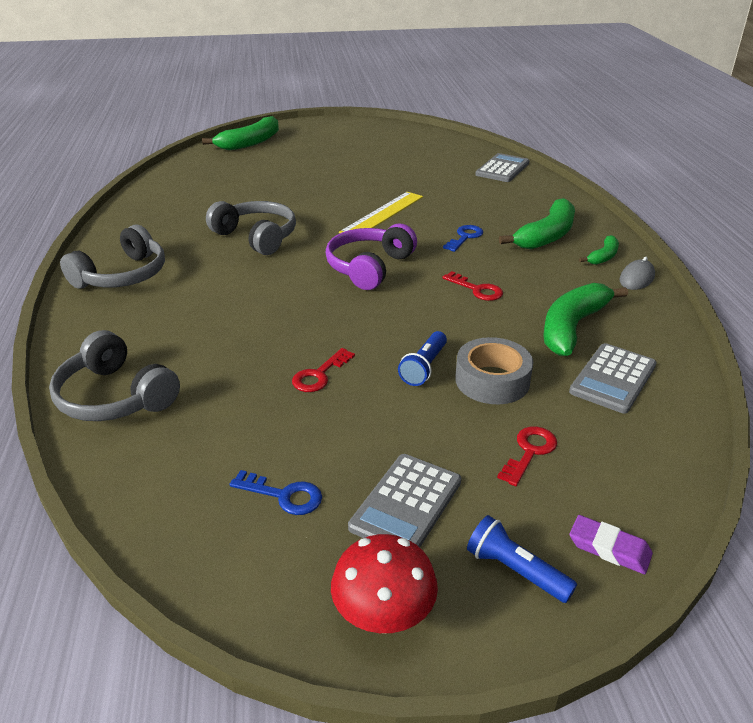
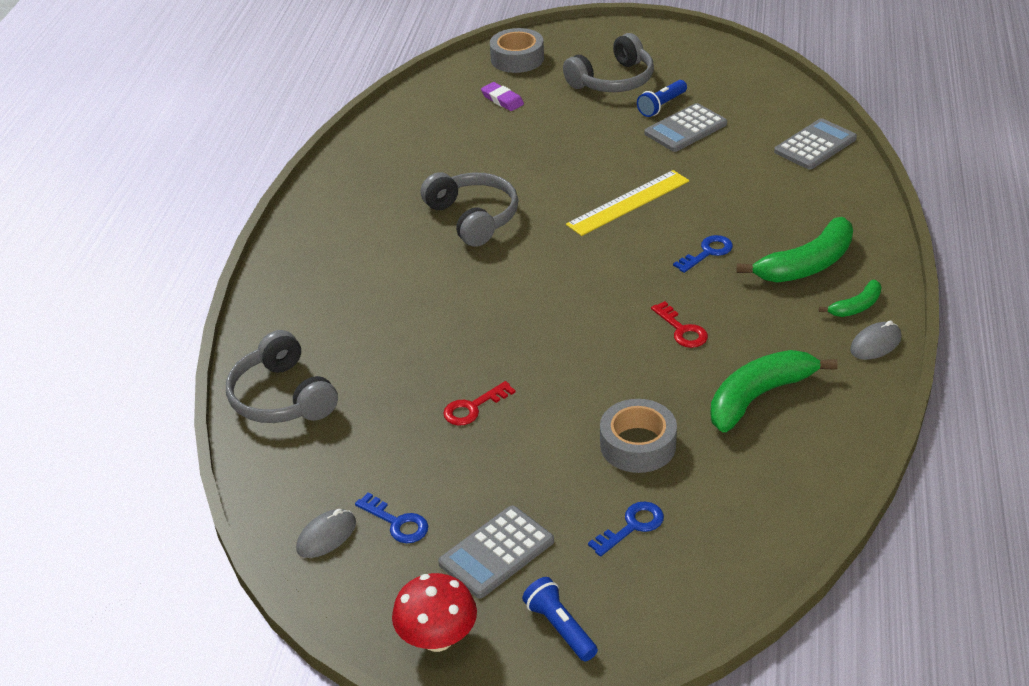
camera: 20 degrees right, 5 degrees up
(123, 275) = (321, 252): grey headphones -> grey headphones (613, 80)
(206, 525) = (326, 536): none -> grey mouse
(250, 143) = (517, 59): green banana -> grey tape
(369, 267) = (578, 280): purple headphones -> none
(424, 367) = (578, 417): blue flashlight -> blue flashlight (661, 106)
(529, 452) = (632, 526): red key -> blue key
(609, 548) = (651, 627): purple eraser -> purple eraser (502, 100)
(613, 378) = (762, 465): grey calculator -> grey calculator (685, 129)

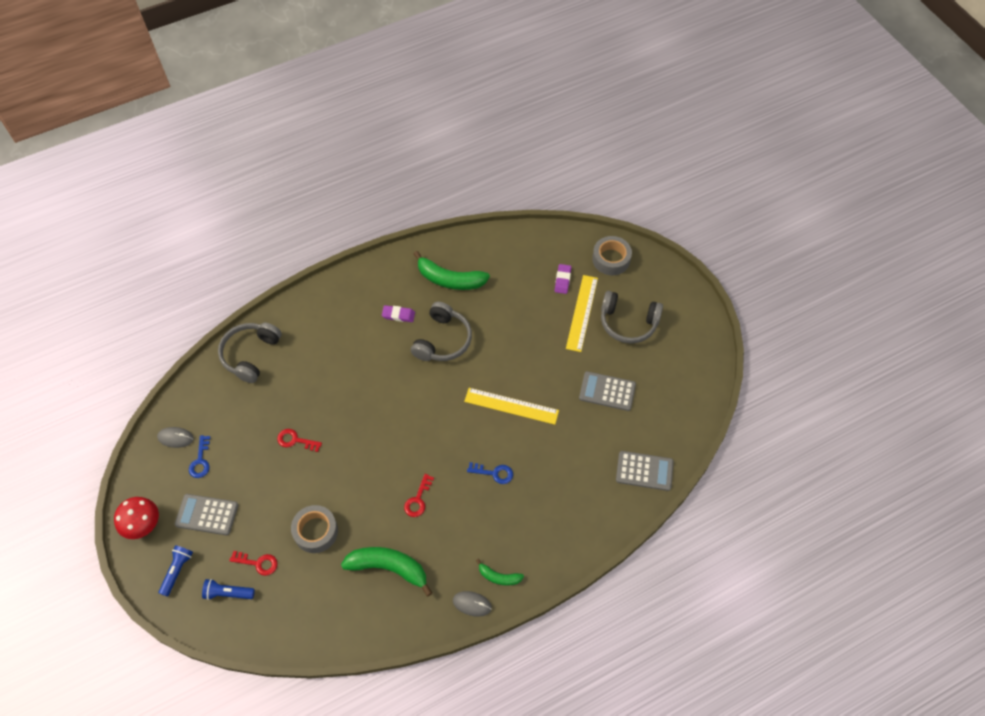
camera: 50 degrees right, 20 degrees up
(391, 238) = (398, 315): none -> purple eraser
(562, 104) = (582, 313): none -> yellow ruler
(632, 526) = (258, 563): blue key -> red key
(661, 106) = (621, 364): blue flashlight -> blue flashlight (228, 593)
(806, 265) = (519, 530): green banana -> green banana (450, 279)

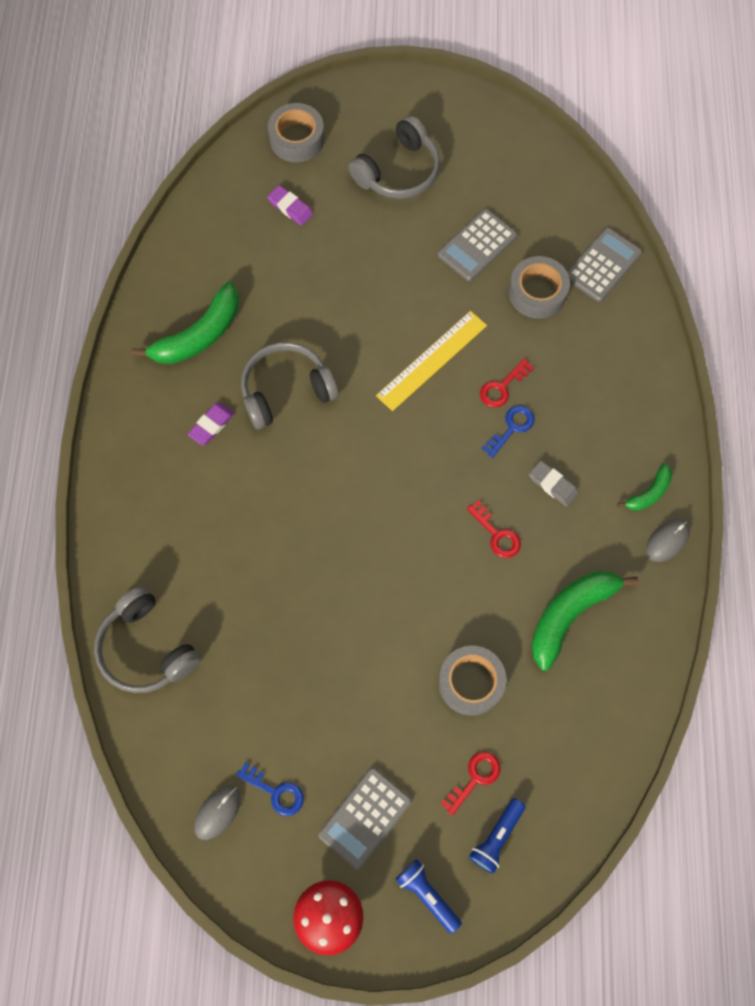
camera: 60 degrees left, 10 degrees up
(295, 440) = (321, 648): red key -> red key (502, 387)
(443, 340) = (286, 390): grey headphones -> grey headphones turned 75 degrees counterclockwise
(470, 516) = (553, 485): none -> grey eraser
(582, 313) = (352, 212): yellow ruler -> none
(597, 442) = (537, 292): none -> grey tape

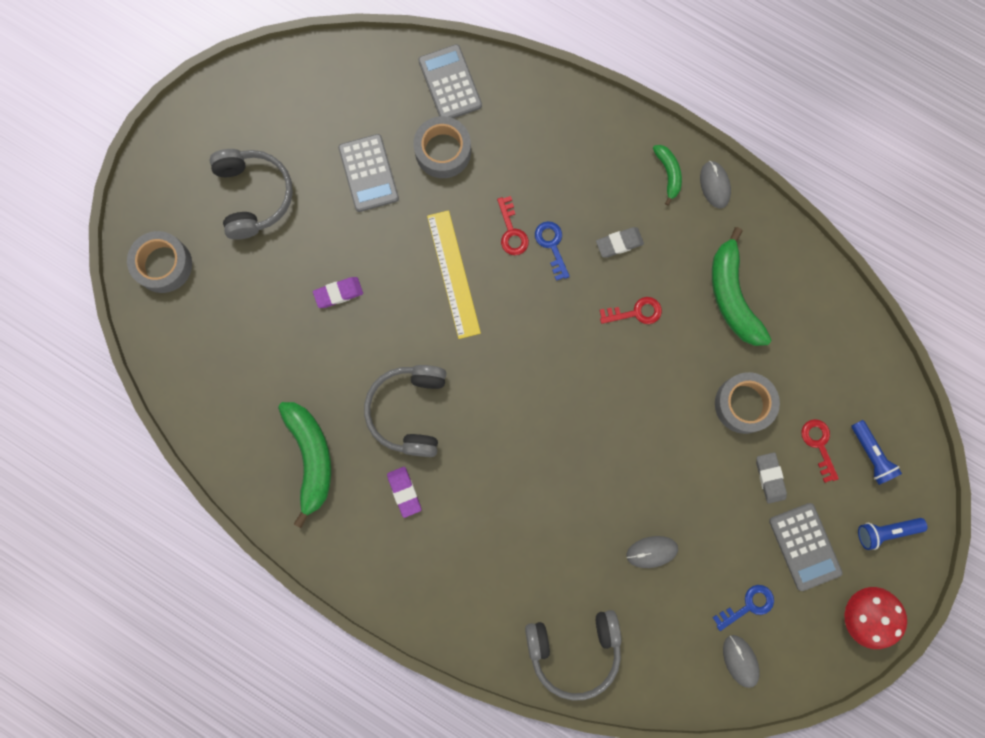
camera: 60 degrees left, 10 degrees up
(277, 671) = (652, 552): none -> grey mouse
(290, 207) = (231, 309): purple eraser -> purple eraser (338, 293)
(413, 746) = (770, 478): none -> grey eraser

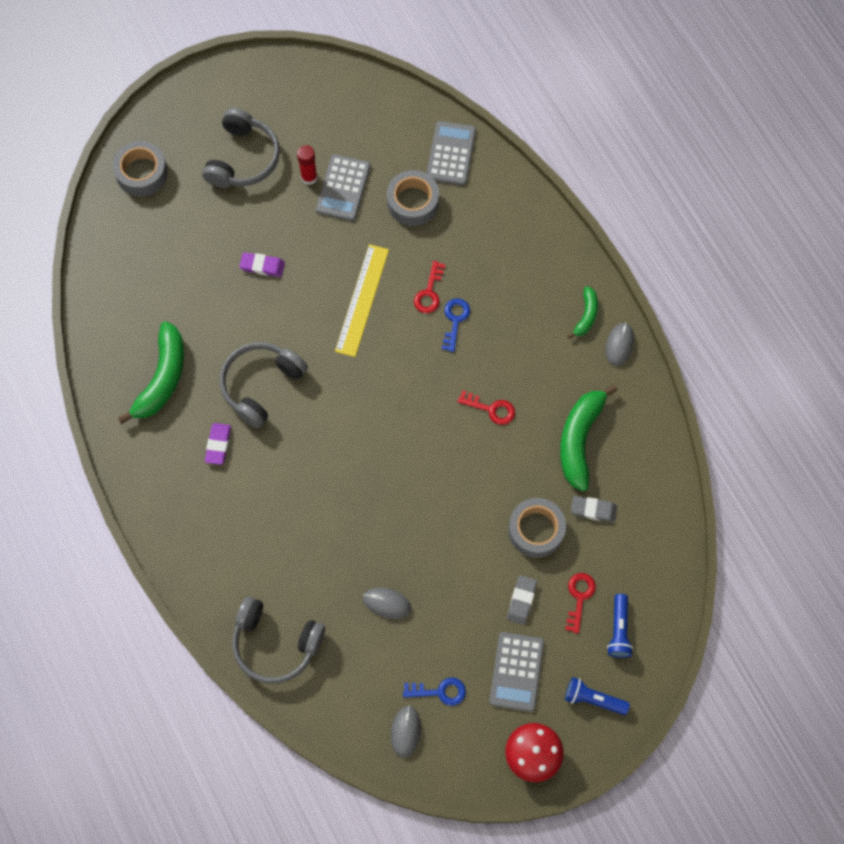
camera: 30 degrees right, 10 degrees down
(329, 180) = (309, 177): none -> red glue stick
(619, 243) = (511, 348): grey eraser -> grey eraser (593, 510)

